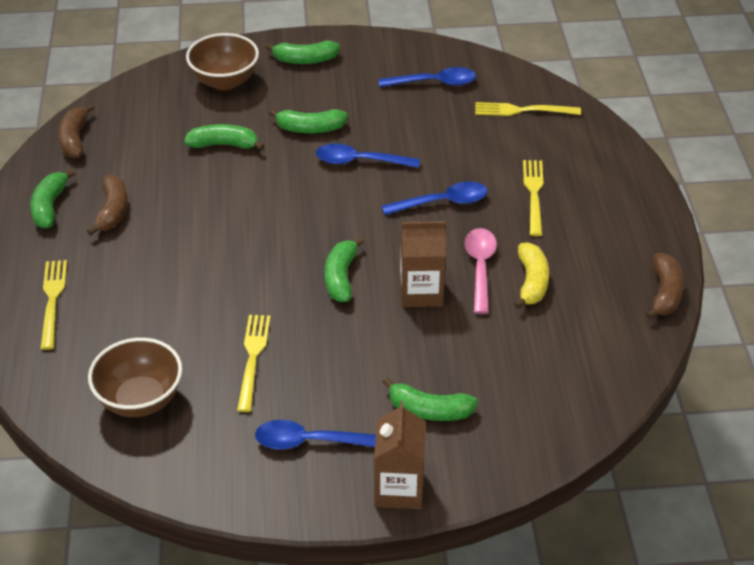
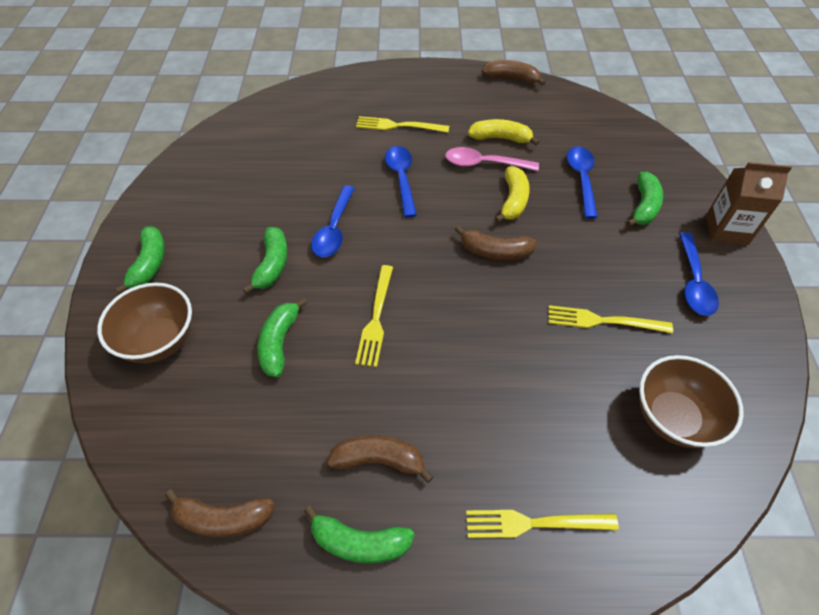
camera: 85 degrees left, 10 degrees up
(341, 277) = (495, 251): green banana -> brown banana
(421, 292) = (513, 200): brown carton -> yellow banana
(434, 83) = (229, 169): blue spoon -> blue spoon (581, 179)
(522, 110) = (288, 120): yellow fork -> yellow fork (376, 319)

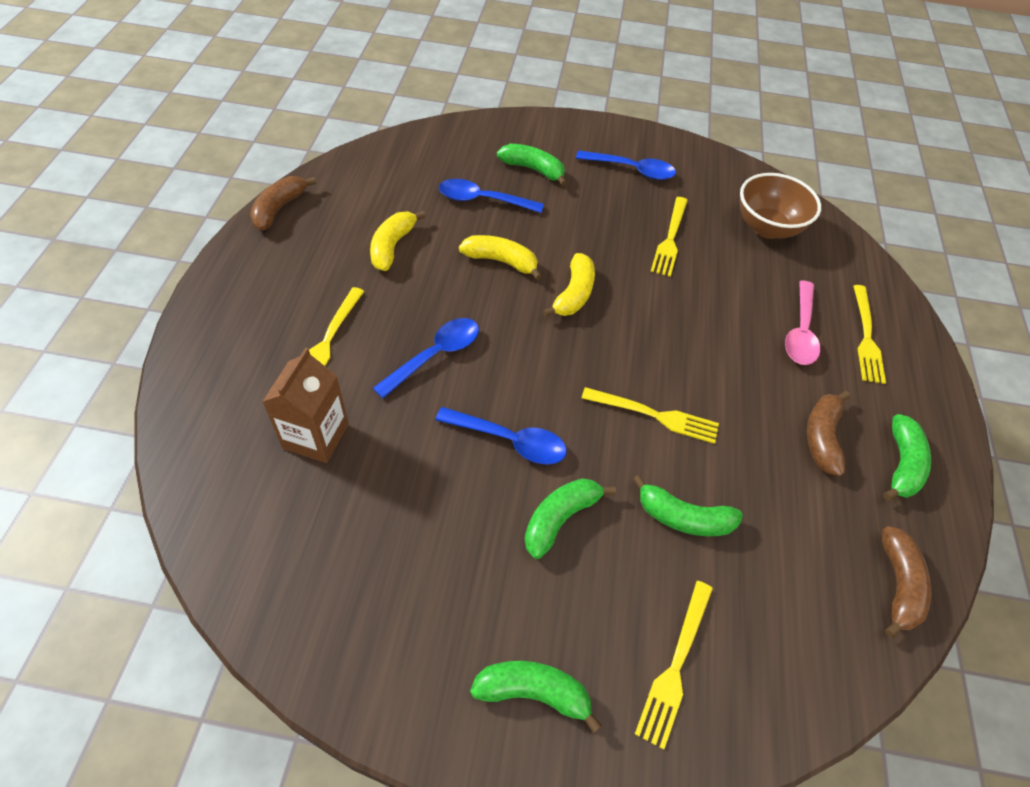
camera: 85 degrees left, 0 degrees up
(160, 341) = (675, 667): brown bowl -> yellow fork
(272, 265) = (560, 518): green banana -> green banana turned 60 degrees counterclockwise
(401, 178) = (435, 355): blue spoon -> blue spoon turned 135 degrees clockwise
(484, 164) = (433, 271): pink spoon -> pink spoon (800, 332)
(495, 251) = (574, 294): brown banana -> yellow banana
(726, 229) = (574, 130): brown carton -> brown carton (316, 436)

